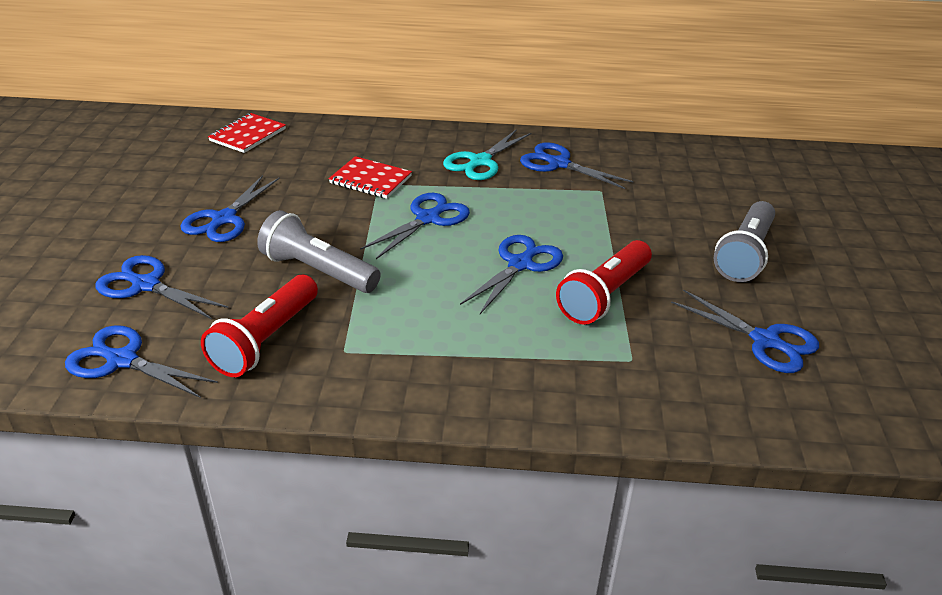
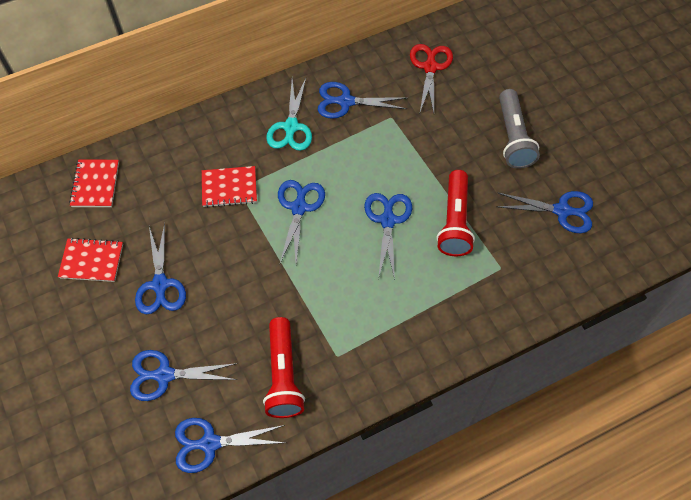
camera: 30 degrees left, 25 degrees up
(182, 180) = (92, 261): none -> red notebook
(318, 271) = (266, 298): grey flashlight -> none
(682, 170) = (430, 67): none -> red scissors

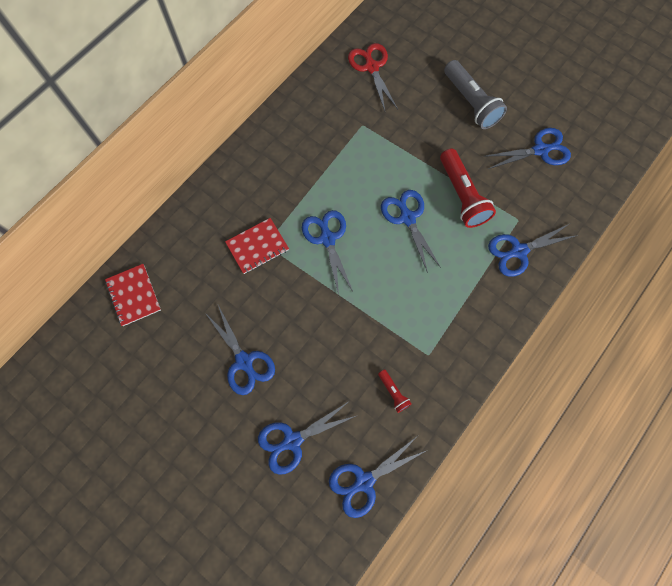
camera: 25 degrees left, 10 degrees up
(92, 261) = (170, 368): red notebook -> none
(283, 375) = (393, 392): red flashlight -> red flashlight, size x0.47
(291, 127) = (282, 169): turquoise scissors -> none
(345, 101) = (316, 126): blue scissors -> blue scissors (518, 251)

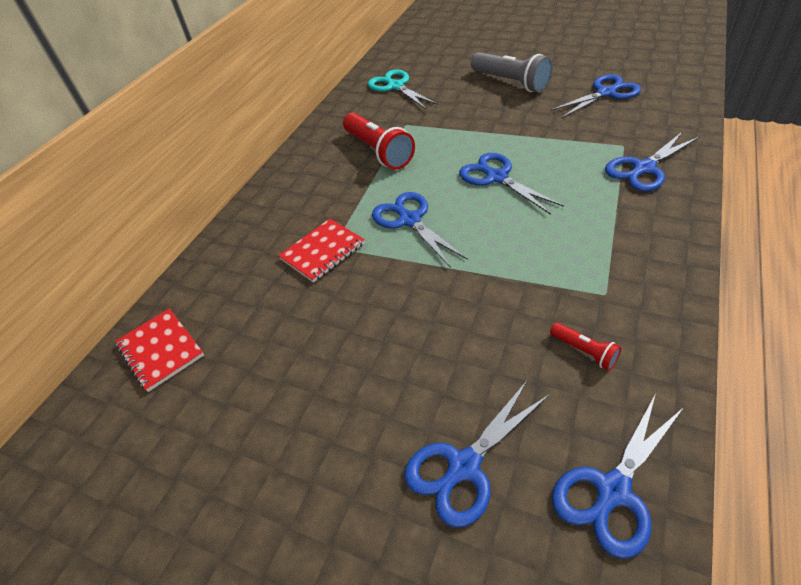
camera: 10 degrees left, 25 degrees down
(244, 362) = (346, 381): blue scissors -> none
(371, 67) = (395, 86): red scissors -> turquoise scissors
(462, 195) = (547, 144): red flashlight -> red flashlight (378, 151)

